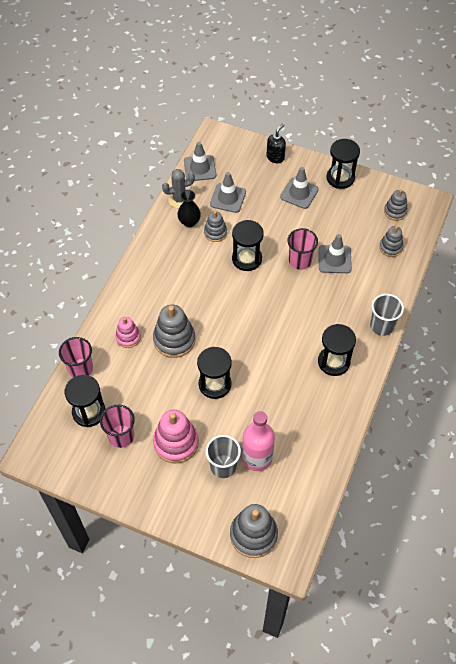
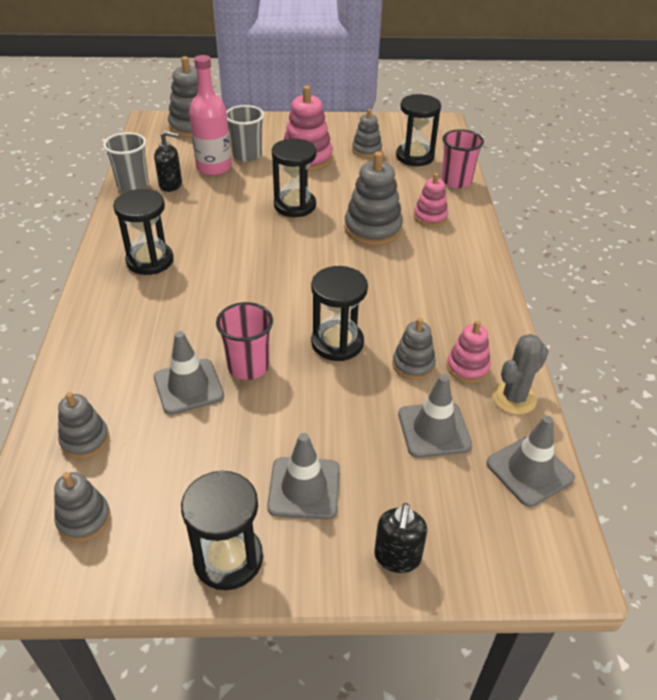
camera: 155 degrees right, 15 degrees down
(121, 436) = (366, 150): pink cup -> grey stacking toy
(189, 222) = (467, 367): black vase -> pink stacking toy
(298, 445) = (171, 185): none -> black soap dispenser
(382, 326) = (85, 317): grey cup -> grey cup (133, 185)

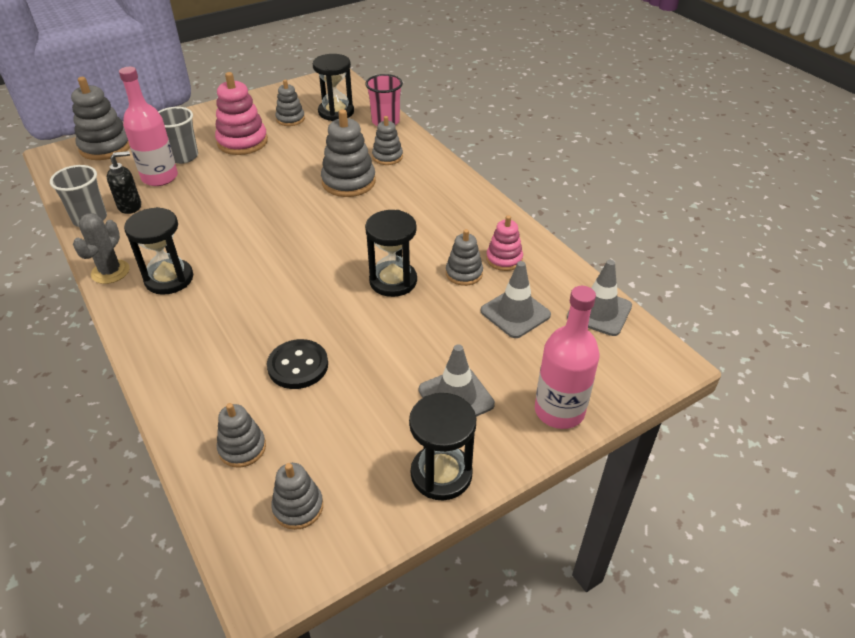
camera: 30 degrees left, 0 degrees up
(188, 386) = (298, 366): grey traffic cone -> black button
(248, 366) = (335, 328): pink cup -> none
(295, 205) = (265, 185): black hourglass -> none
(397, 557) = (559, 411): black soap dispenser -> pink bottle
(430, 217) = (387, 157): pink stacking toy -> grey stacking toy
(514, 398) = (552, 267): grey cactus -> grey cactus (110, 272)

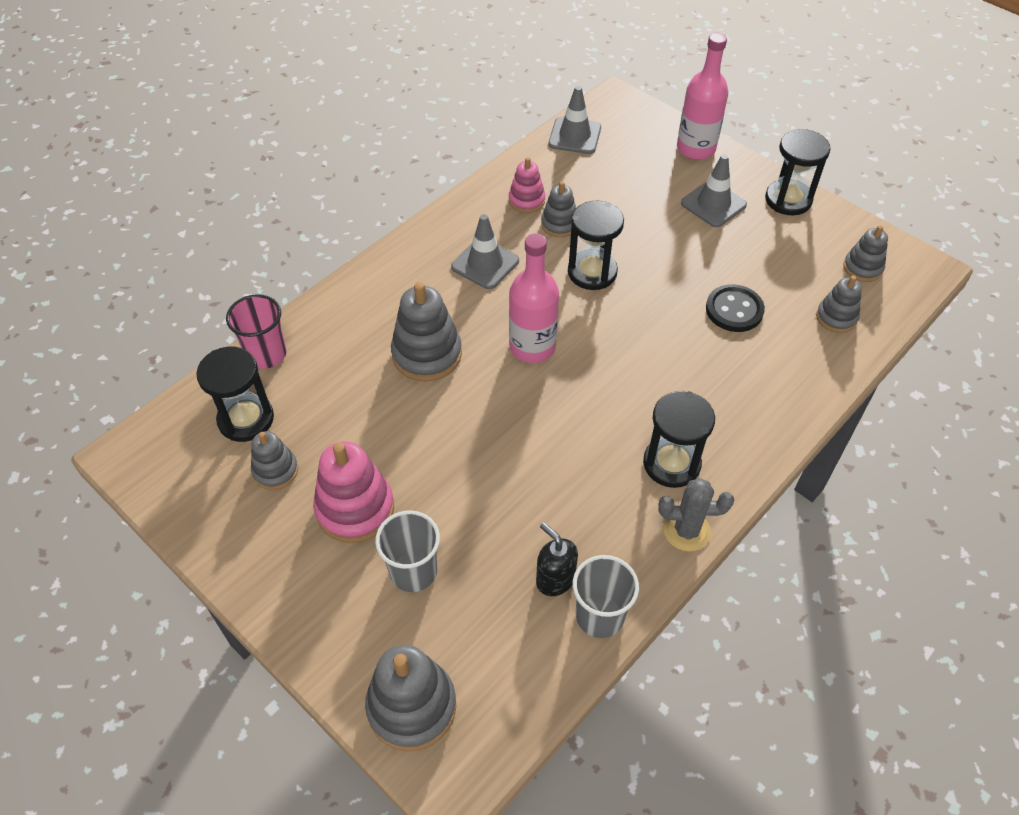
camera: 105 degrees left, 10 degrees up
(160, 177) = (476, 576): pink bottle -> pink bottle (532, 347)
(387, 157) = (359, 330): grey stacking toy -> none
(515, 313) = (599, 184): grey traffic cone -> grey traffic cone (485, 264)

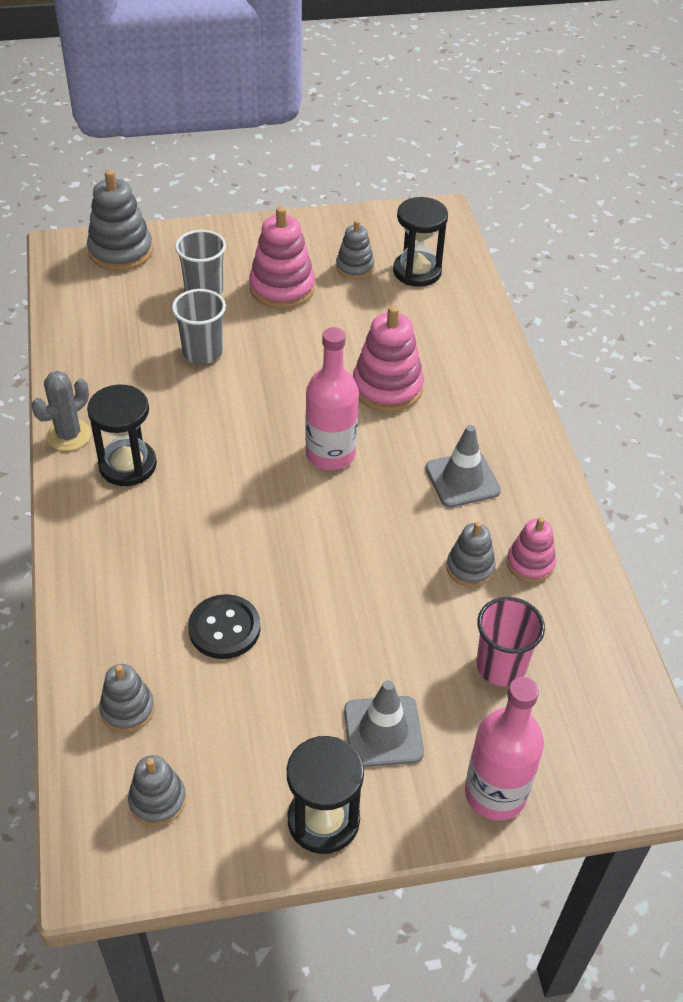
camera: 125 degrees right, 5 degrees down
(266, 354) = (474, 304): pink cup -> pink cup (501, 666)
(427, 354) = (387, 387): grey stacking toy -> pink stacking toy
(555, 579) = (119, 348): black soap dispenser -> none
(575, 136) = (614, 678): grey traffic cone -> none
(592, 272) = (379, 550): black hourglass -> none
(599, 616) = (70, 354): grey cup -> grey cup (202, 352)

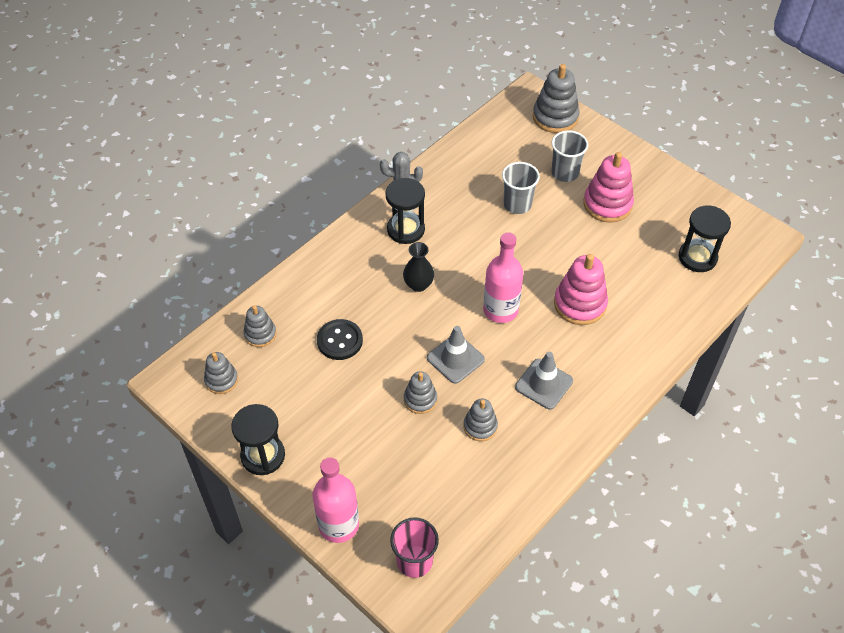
camera: 55 degrees right, 5 degrees up
(220, 503) = (418, 285): none -> black vase
(355, 267) = (665, 225): grey stacking toy -> grey stacking toy (420, 399)
(383, 731) = (335, 450): grey traffic cone -> grey traffic cone (455, 359)
(501, 666) = (423, 481): pink cup -> pink cup (414, 561)
(530, 563) = (511, 455): pink stacking toy -> none

